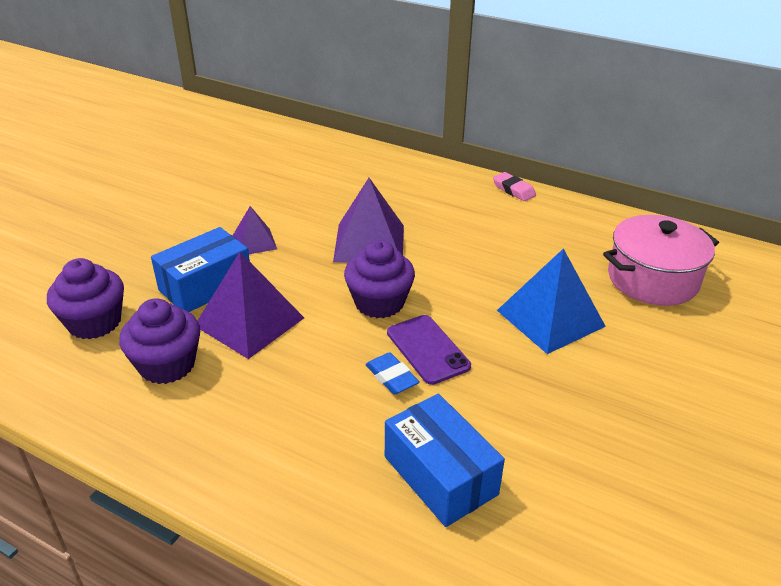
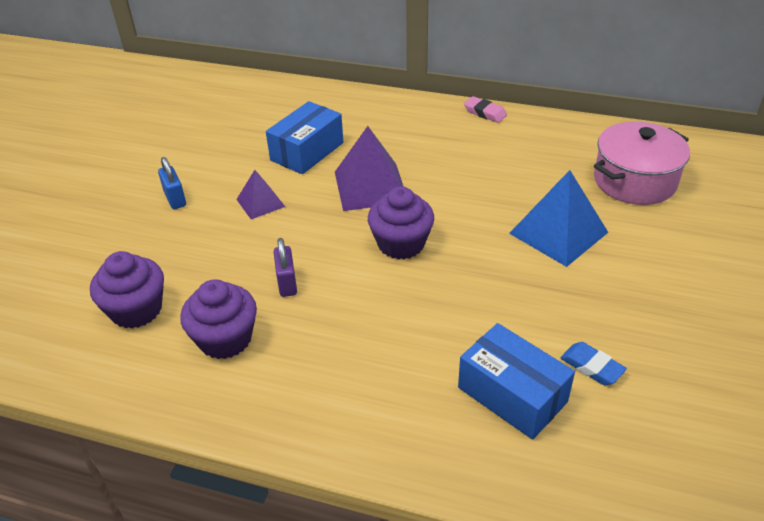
camera: 10 degrees left, 5 degrees up
(174, 226) = (175, 199): none -> blue padlock
(205, 286) = (230, 255): blue box -> blue box (307, 151)
(249, 322) = (287, 283): purple pyramid -> purple padlock
(391, 377) = (438, 313): blue eraser -> blue eraser (592, 367)
(427, 349) = (460, 281): purple phone -> none

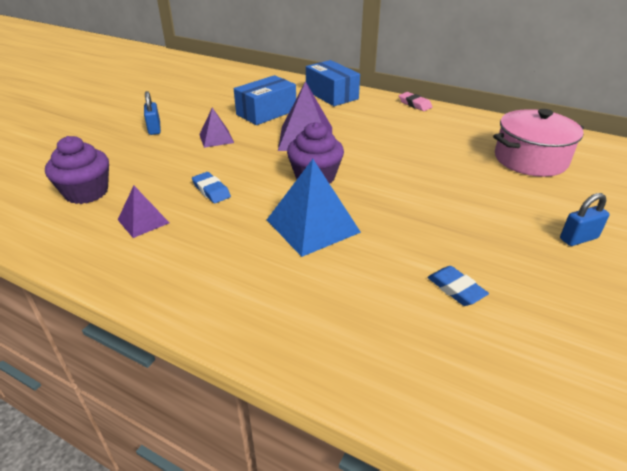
camera: 10 degrees right, 5 degrees down
(225, 339) = (143, 221): purple cupcake -> purple pyramid
(287, 283) = (211, 191): purple padlock -> blue eraser
(512, 395) = (372, 300): blue box -> blue box (331, 95)
(558, 232) = (452, 186): blue pyramid -> blue pyramid (312, 226)
(701, 282) = (578, 238): none -> blue padlock

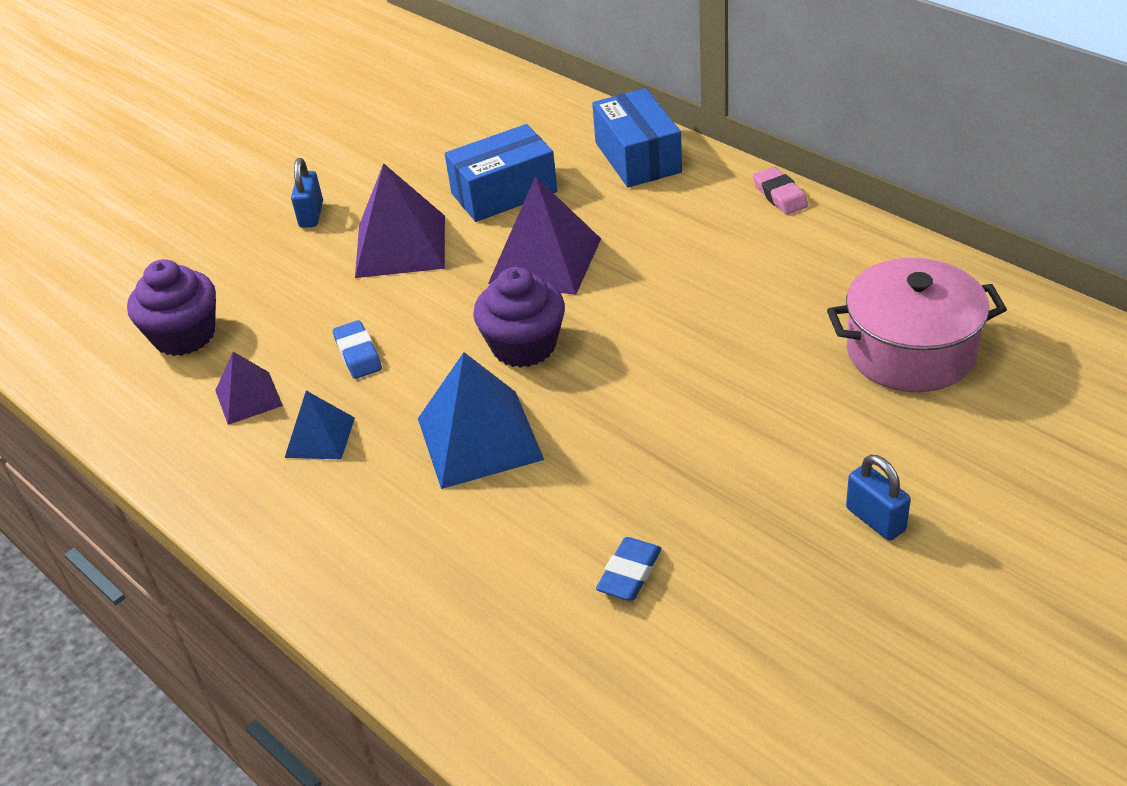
camera: 20 degrees right, 5 degrees up
(203, 237) = (320, 437): none -> blue pyramid
(216, 138) = (401, 246): purple pyramid -> purple pyramid, size x1.77
(456, 289) = (629, 573): blue eraser -> blue eraser turned 45 degrees clockwise
(578, 238) = (875, 519): blue padlock -> blue padlock turned 60 degrees clockwise

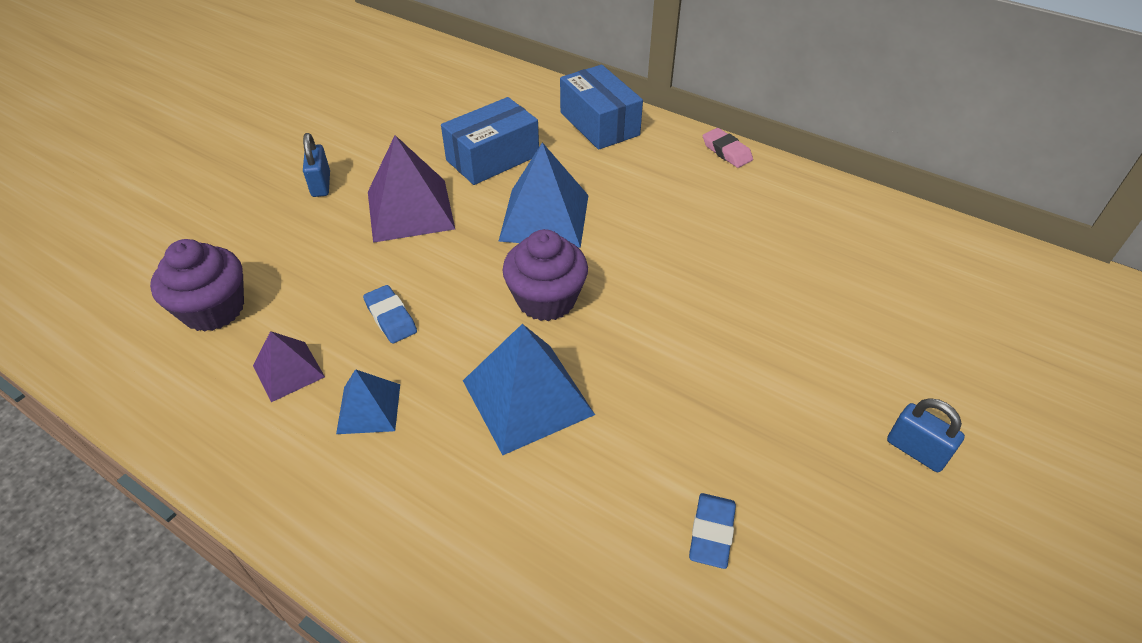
camera: 15 degrees left, 5 degrees up
(545, 261) = (544, 217): purple pyramid -> blue pyramid
(910, 351) = (883, 283): pink pot -> none

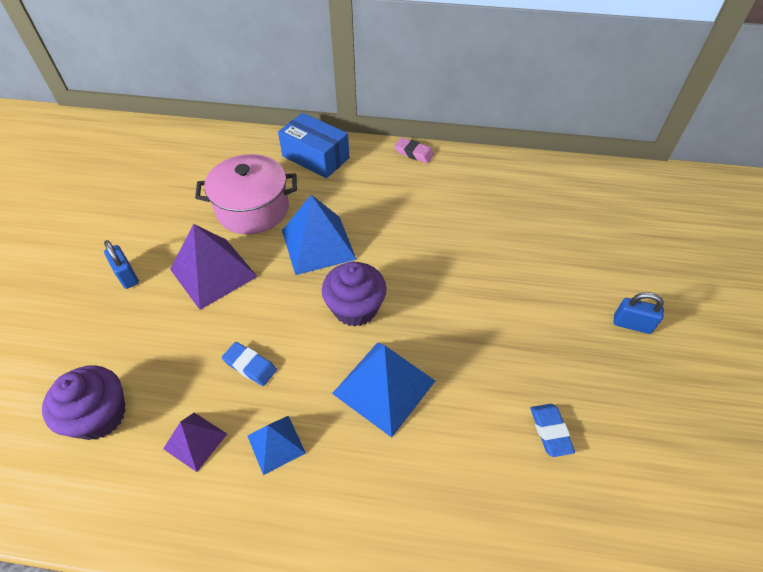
camera: 25 degrees left, 5 degrees up
(493, 158) = (253, 209): blue box -> pink pot

